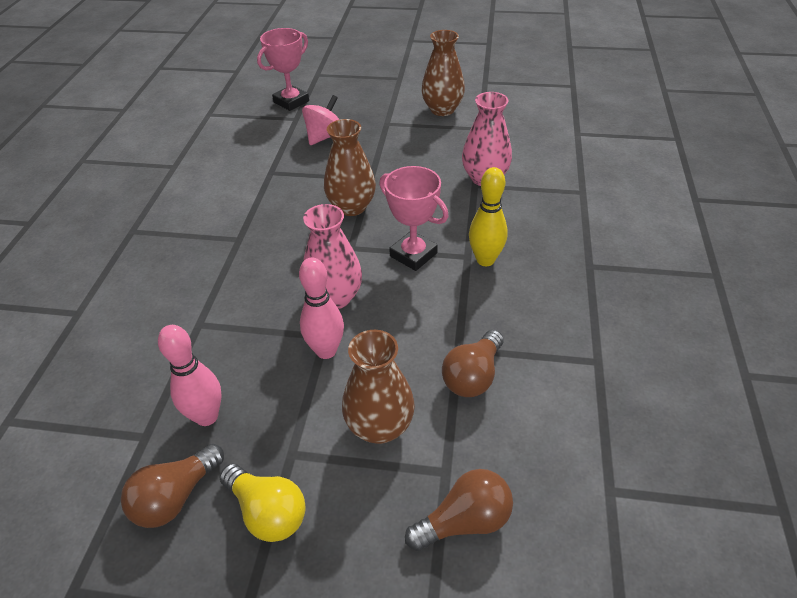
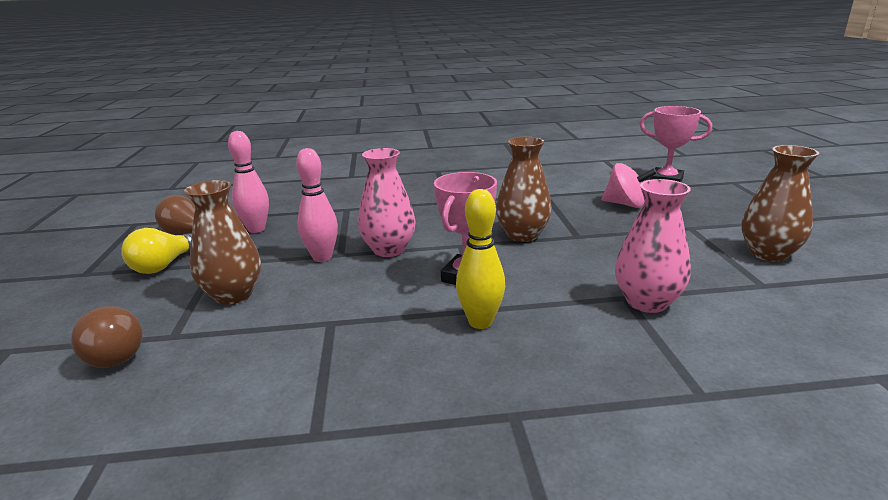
camera: 75 degrees right, 20 degrees down
(473, 376) = (291, 336): brown light bulb -> none

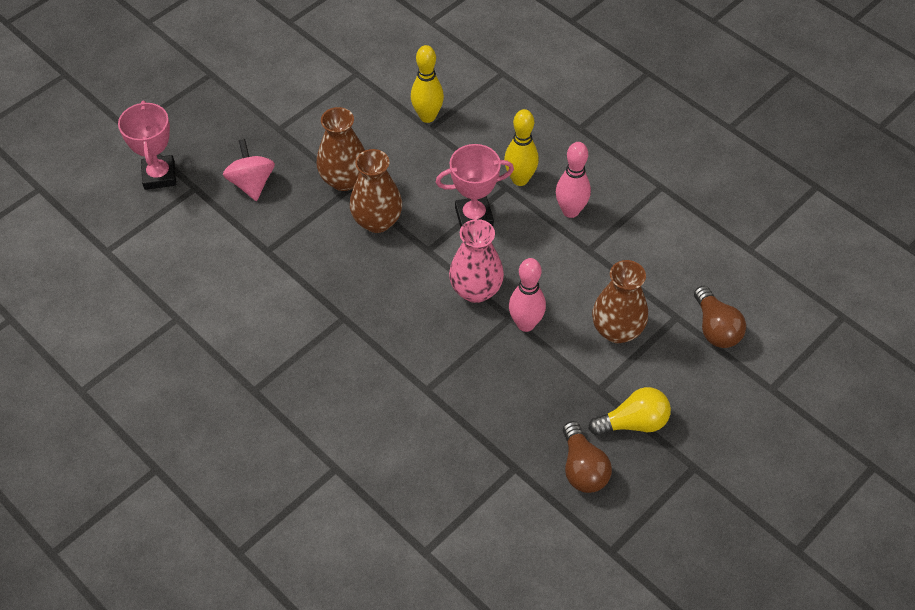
camera: 130 degrees left, 30 degrees up
(113, 353) = (715, 328): brown light bulb -> brown light bulb turned 150 degrees clockwise
(256, 229) = (527, 423): pink bowling pin -> pink bowling pin (570, 211)
(646, 302) = (427, 116): pink vase -> yellow bowling pin
(768, 254) = (301, 78): brown vase -> brown vase (344, 180)

